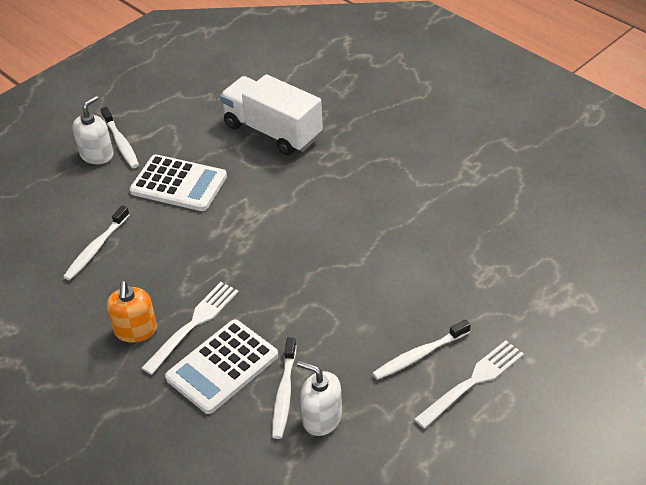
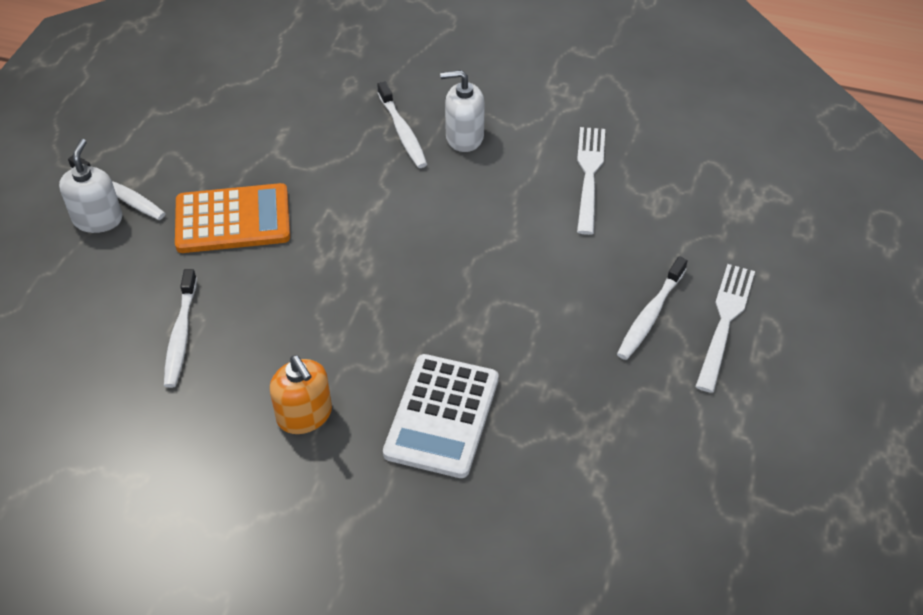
camera: 30 degrees left, 5 degrees up
(179, 184) = (233, 219): white calculator -> orange calculator
(193, 324) = (371, 380): white fork -> white fork (589, 175)
(273, 131) = (306, 120): white truck -> none
(284, 393) = (535, 417): white toothbrush -> white toothbrush (402, 132)
(322, 418) = (596, 427): white soap dispenser -> white soap dispenser (464, 137)

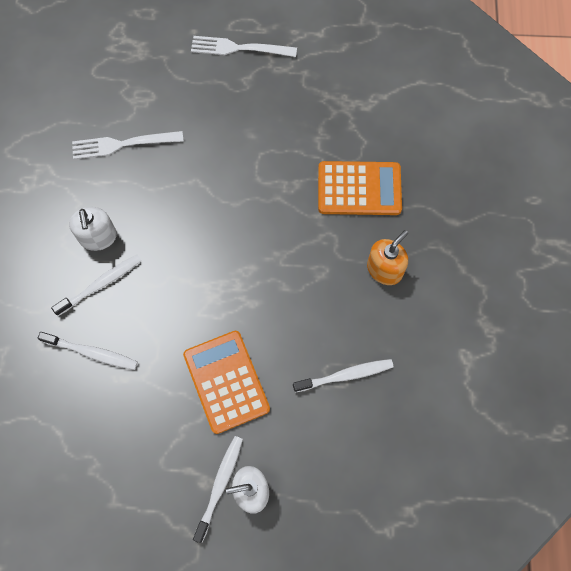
camera: 105 degrees left, 20 degrees up
(442, 416) = (359, 189): white calculator -> orange calculator
(650, 315) = (245, 88): white toothbrush -> white toothbrush (92, 353)

